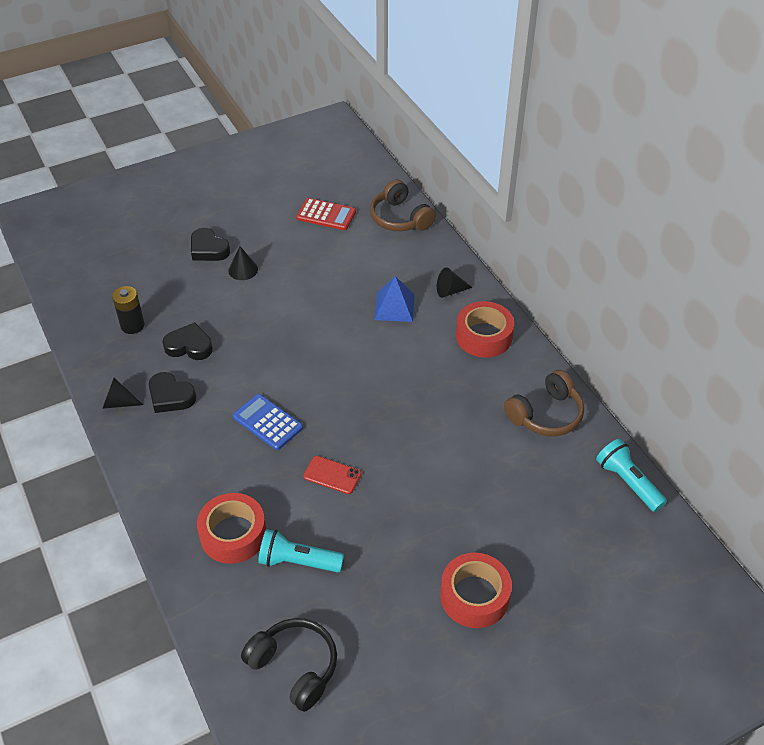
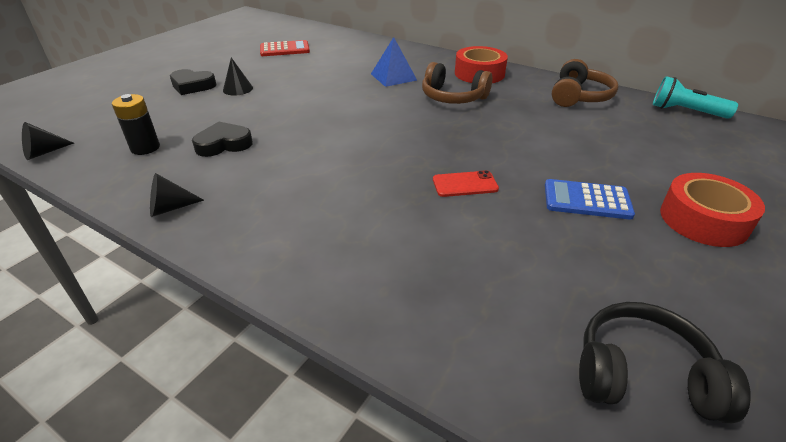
camera: 30 degrees left, 10 degrees down
(170, 396) = (233, 184): black heart -> none
(233, 534) = (417, 271): red tape -> none
(267, 422) = (359, 170): blue calculator -> blue calculator (587, 200)
(298, 561) = (515, 264): turquoise flashlight -> none
(400, 218) = (346, 39): brown headphones -> brown headphones (453, 97)
(450, 291) = (426, 60): black cone -> black cone (44, 152)

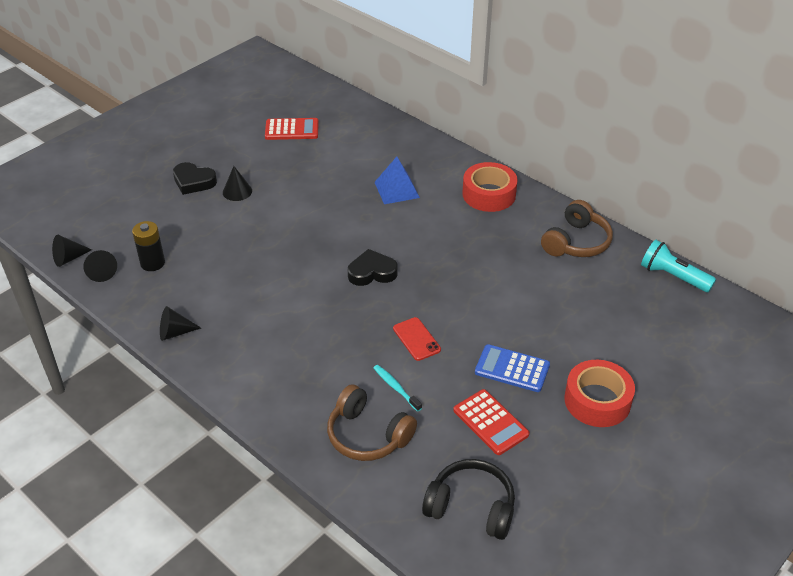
camera: 10 degrees right, 5 degrees up
(82, 160) = (101, 272): none -> black cone
(224, 144) = (220, 267): black heart -> black heart (372, 272)
(453, 97) = (447, 228): brown headphones -> brown headphones (367, 435)
(462, 234) = (396, 387): none -> turquoise toothbrush
(465, 184) = (416, 339): red phone -> red phone turned 60 degrees clockwise
(598, 258) = (490, 422): none -> red calculator

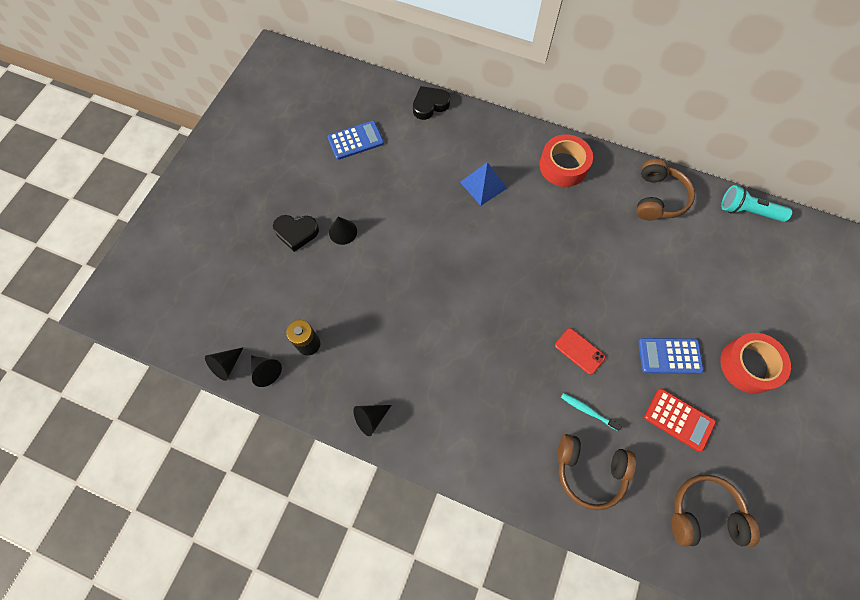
camera: 20 degrees left, 25 degrees up
(292, 130) = (355, 140): red calculator -> blue calculator
(372, 272) = (508, 289): black heart -> black heart (430, 105)
(471, 507) = (704, 514): black headphones -> brown headphones

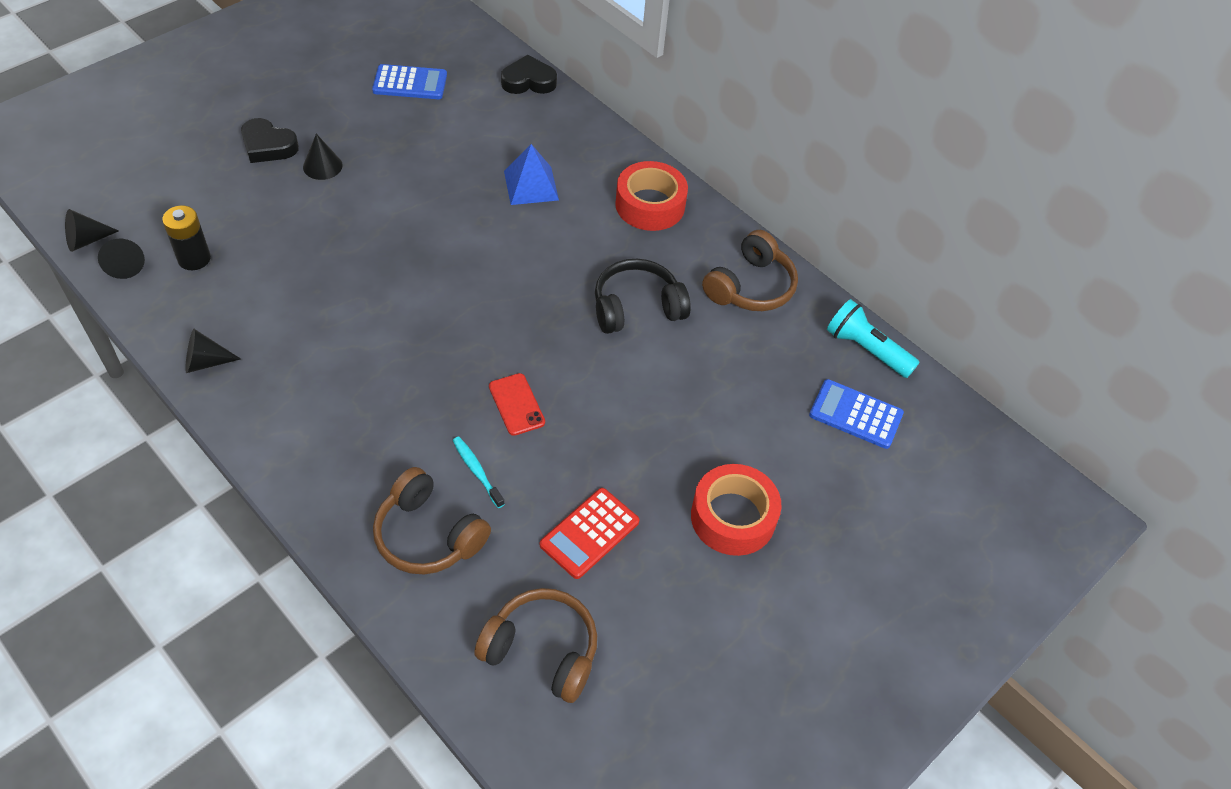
camera: 20 degrees right, 15 degrees down
(603, 245) = (636, 307): none -> black headphones
(669, 356) = (631, 460): blue calculator -> blue calculator (855, 414)
(679, 419) = (589, 533): red calculator -> red calculator turned 75 degrees clockwise

